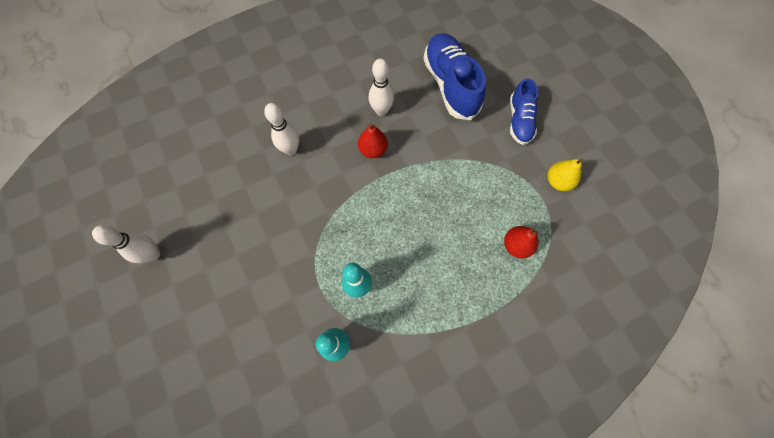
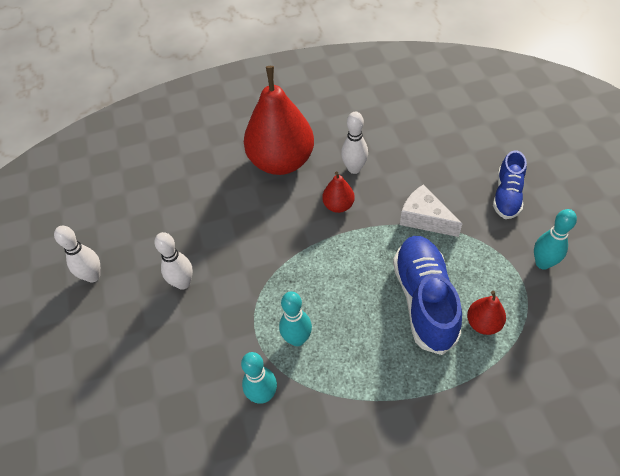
camera: 15 degrees right, 15 degrees down
(291, 149) = (252, 195): white bowling pin -> white bowling pin (183, 283)
(312, 111) = (281, 161): none -> red pear
(450, 85) = (434, 152): blue shoe -> blue shoe (424, 300)
(452, 153) = (425, 219): none -> white cheese
(558, 181) = (542, 263): yellow pear -> turquoise bowling pin

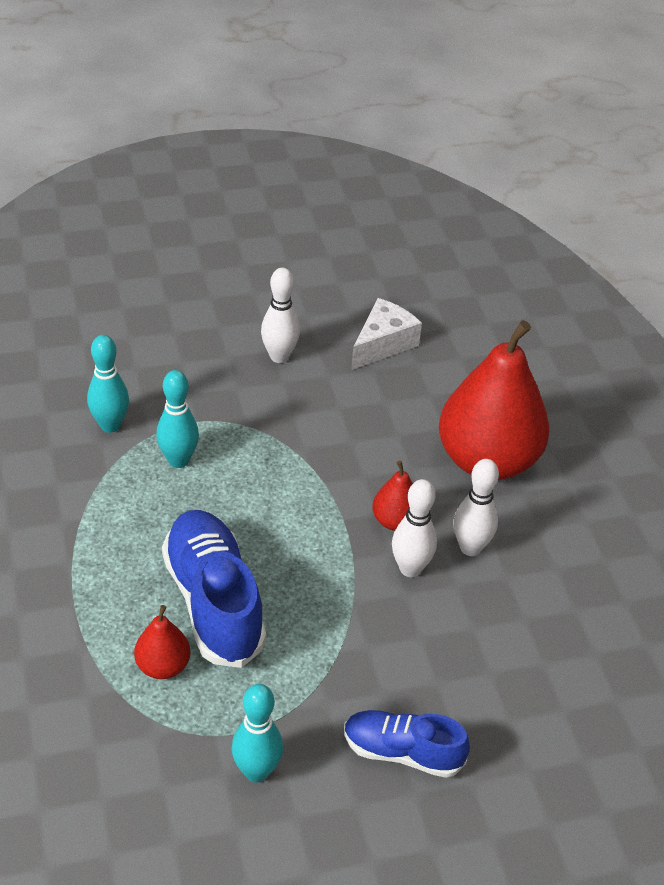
camera: 85 degrees right, 10 degrees down
(93, 276) = (301, 279): white bowling pin -> white bowling pin (410, 568)
(424, 300) = (213, 602): blue shoe -> blue shoe turned 105 degrees counterclockwise
(425, 219) = (361, 626): white cheese -> white cheese (383, 344)

